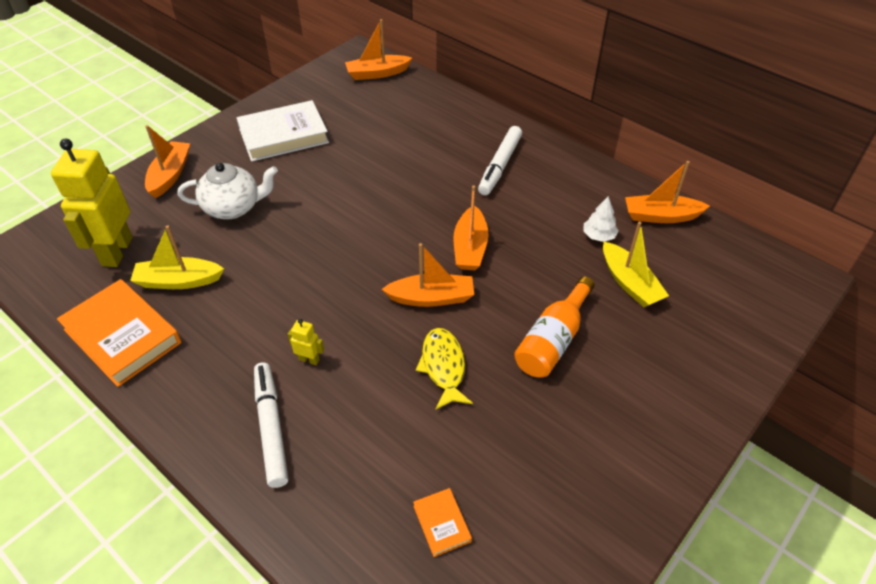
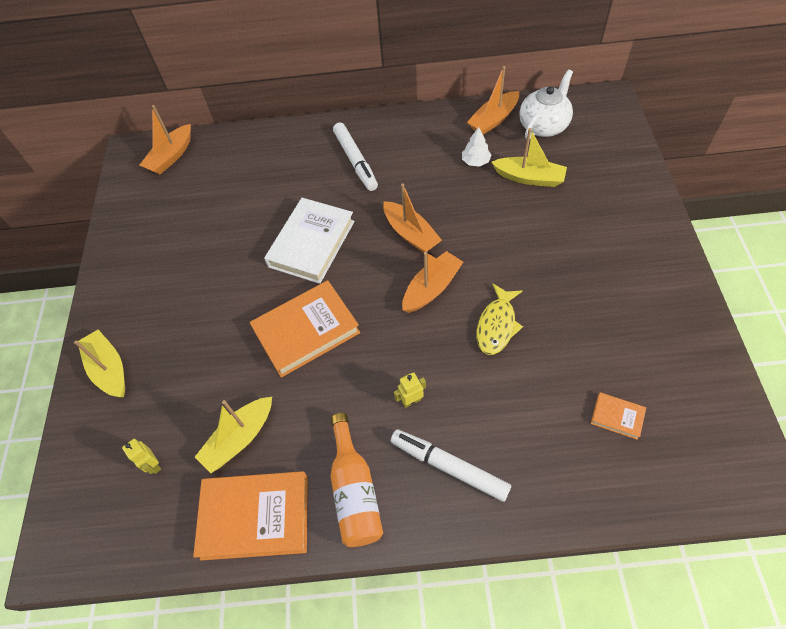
camera: 40 degrees left, 10 degrees up
(116, 251) = (153, 465): yellow robot -> yellow robot, size x0.41
(170, 175) = (109, 369): orange boat -> yellow boat
(233, 207) = (202, 348): white teapot -> white teapot (543, 126)
(283, 136) = (163, 262): white book -> white book (311, 244)
(307, 252) = (306, 331): none -> orange book
(443, 367) = (497, 325): yellow fish -> yellow fish turned 105 degrees counterclockwise
(553, 340) = (534, 251): orange bottle -> orange bottle (355, 491)

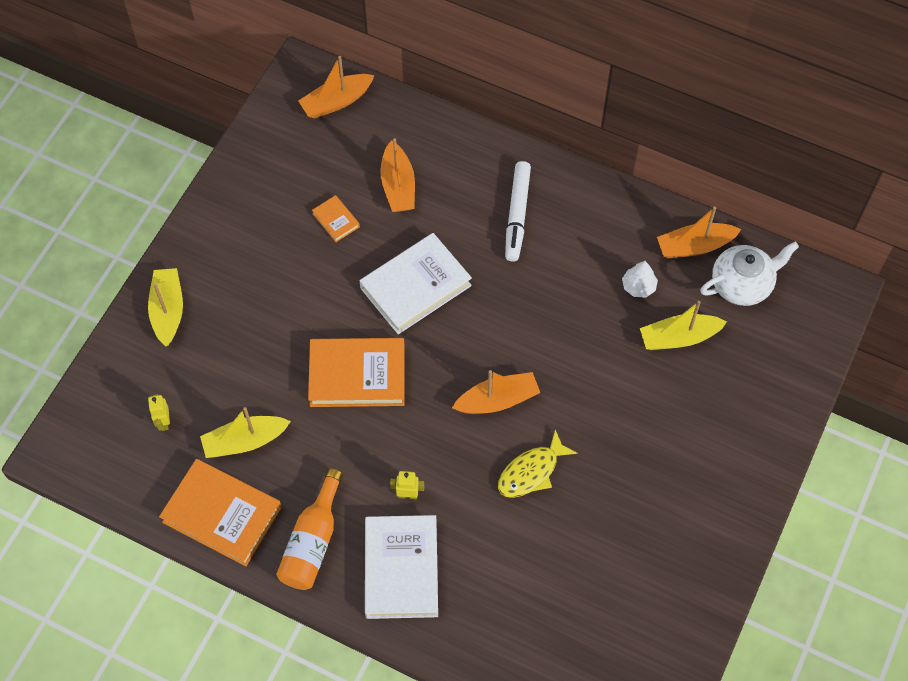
camera: 25 degrees right, 5 degrees up
(411, 234) = (517, 331): orange boat -> orange boat (398, 186)
(449, 467) = (401, 569): white marker -> white book
(529, 178) = (678, 337): yellow boat -> yellow boat turned 120 degrees clockwise
(617, 417) = (573, 615): orange book -> orange book (336, 220)

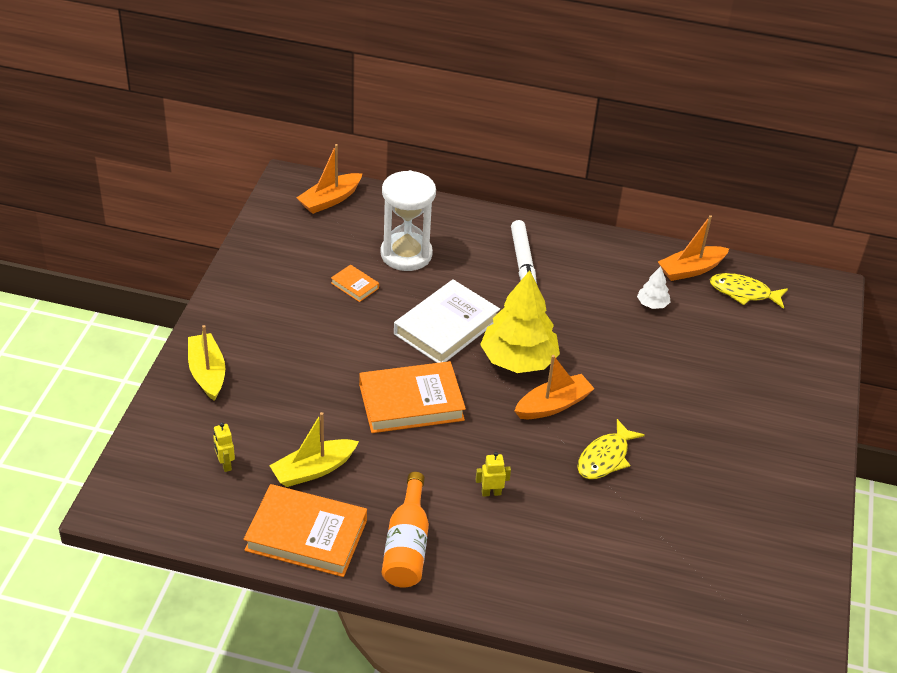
camera: 15 degrees left, 20 degrees down
(398, 186) = (406, 254): orange boat -> white hourglass
(401, 569) = (504, 556): white book -> none
(478, 338) = (518, 360): none -> yellow tree
(678, 337) = (703, 337): yellow boat -> none
(742, 284) = (743, 292): white teapot -> yellow fish

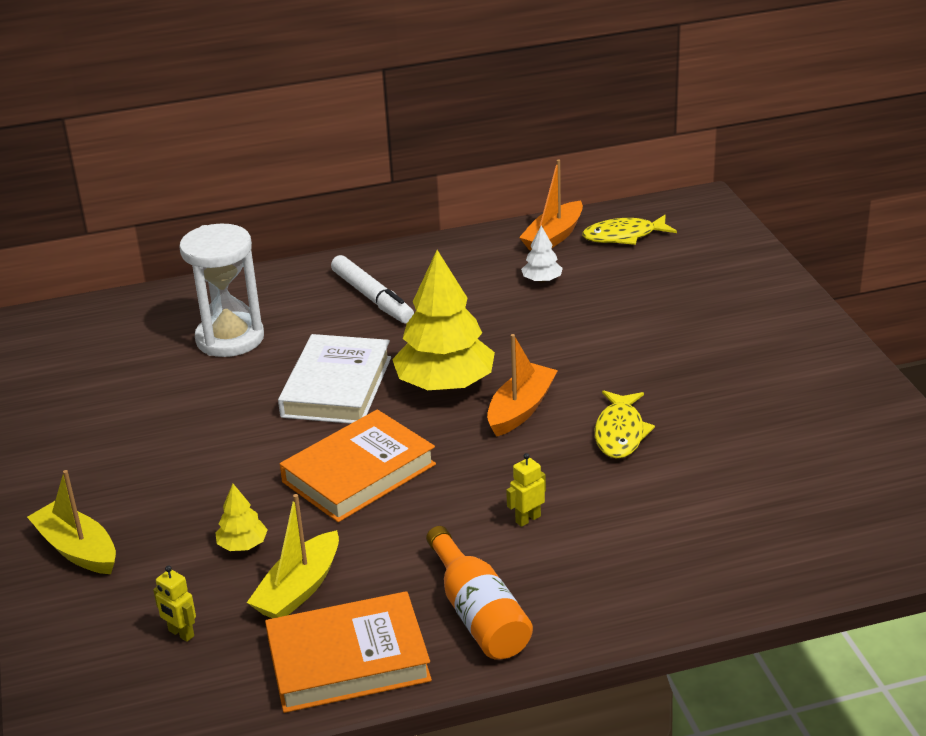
camera: 25 degrees left, 10 degrees down
(303, 420) = (242, 545): none -> yellow tree
(330, 200) = (93, 322): orange boat -> none
(355, 285) = (193, 390): orange book -> none

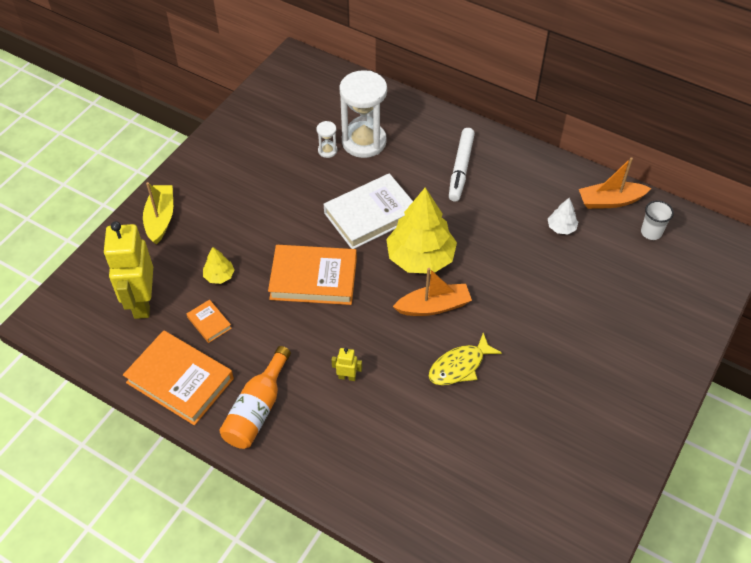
camera: 45 degrees right, 20 degrees up
(181, 633) = (142, 302): yellow robot -> yellow robot, size x2.42
(198, 369) = (327, 151): none -> white hourglass
(299, 589) = (209, 323): yellow boat -> orange book
(624, 236) = (651, 232): yellow fish -> white cup

